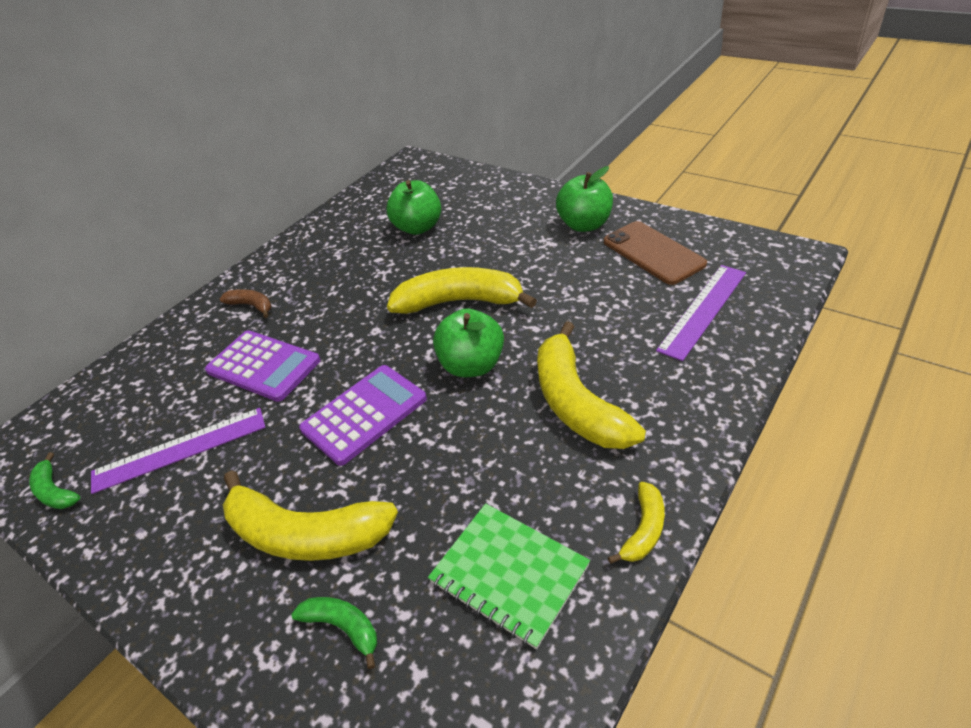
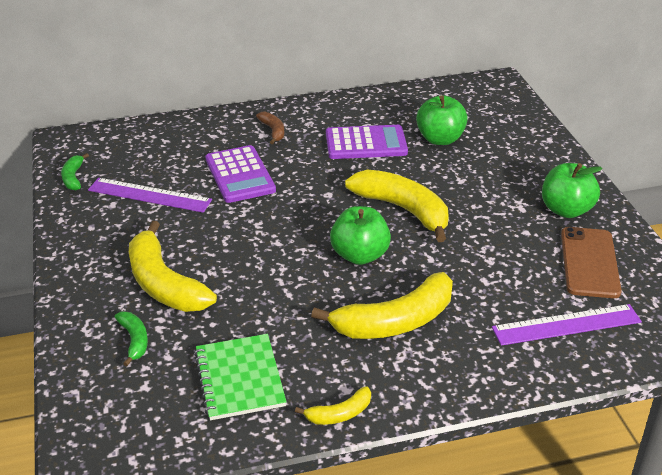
camera: 35 degrees right, 5 degrees down
(364, 414) = (263, 241): purple calculator -> purple calculator (366, 143)
(577, 403) = (395, 321): yellow banana -> yellow banana turned 135 degrees counterclockwise

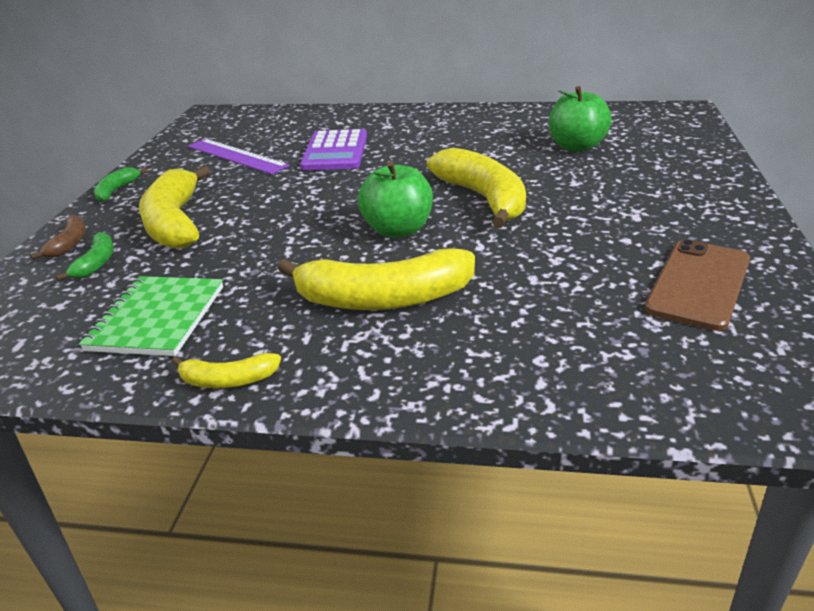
camera: 25 degrees right, 5 degrees down
(73, 177) = (186, 137): green banana -> green banana (117, 190)
(273, 131) = (399, 124): brown banana -> brown banana (69, 243)
(366, 143) = (488, 142): purple calculator -> none
(566, 210) = (698, 226): green apple -> none
(566, 325) = (617, 347): purple ruler -> none

